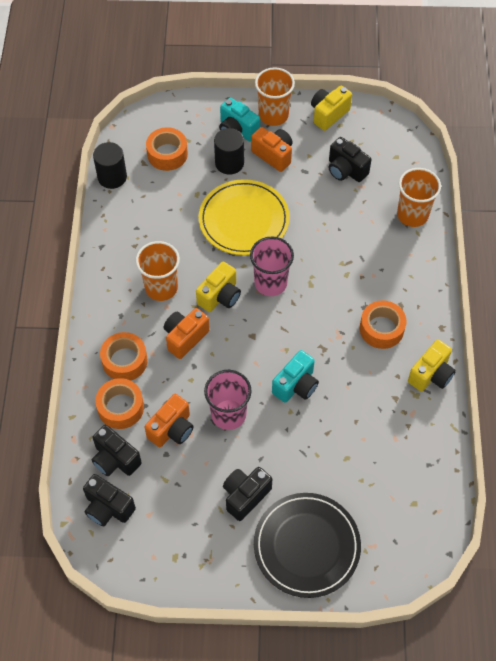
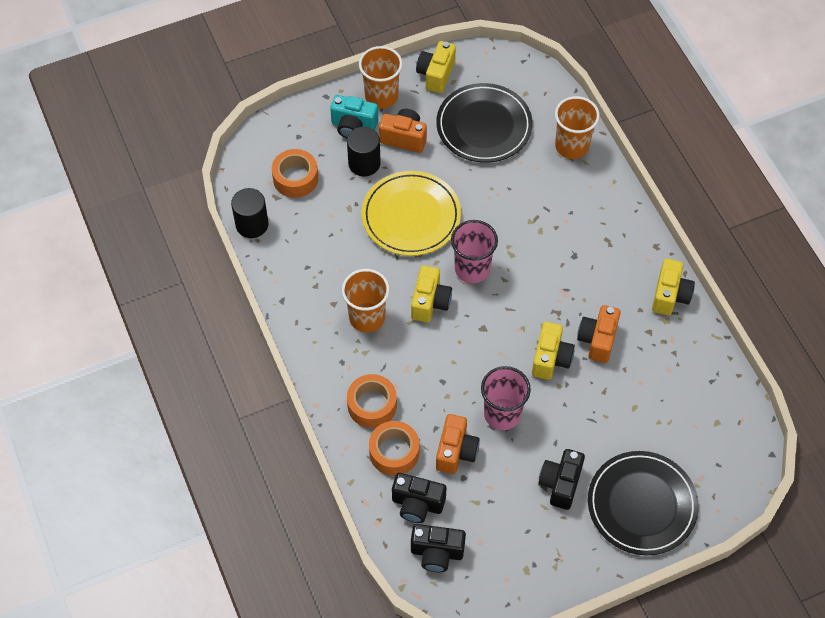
camera: 25 degrees left, 0 degrees up
(185, 338) = (418, 357): orange camera -> orange camera (597, 340)
(296, 385) = (550, 359): turquoise camera -> yellow camera
(346, 170) = (484, 126): black camera -> black plate
(381, 329) = (601, 270): orange tape -> none

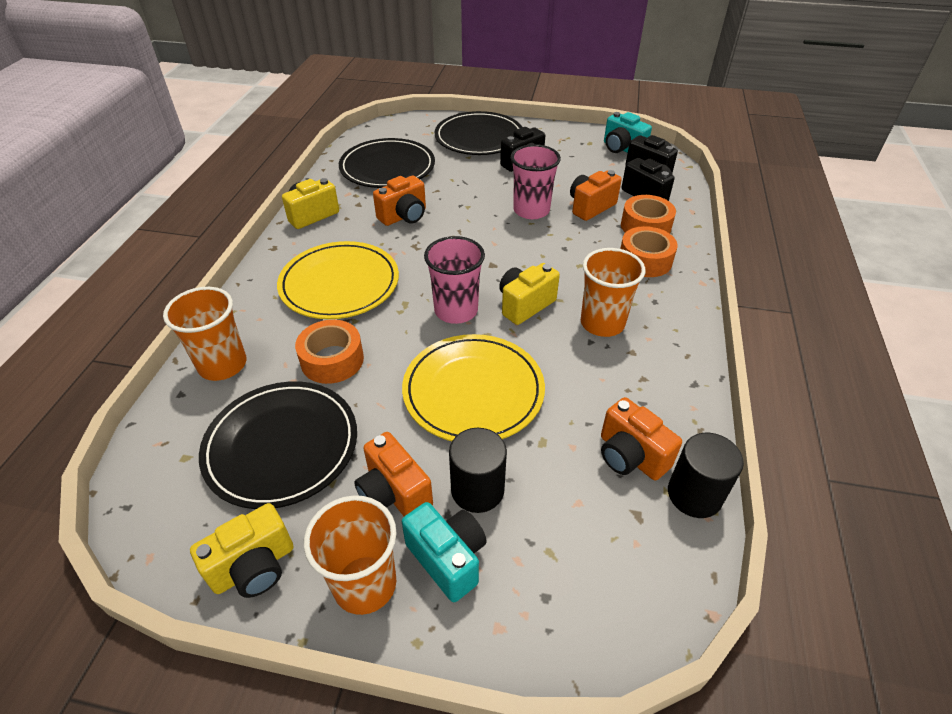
camera: 145 degrees left, 15 degrees down
(295, 178) = (592, 526): orange tape -> orange tape (332, 360)
(296, 227) = (630, 456): none -> orange camera
(486, 578) = (622, 149): none -> turquoise camera
(550, 359) = (455, 222): yellow camera -> none
(571, 243) = (339, 284): none -> yellow plate
(677, 396) = (387, 167): none -> black plate

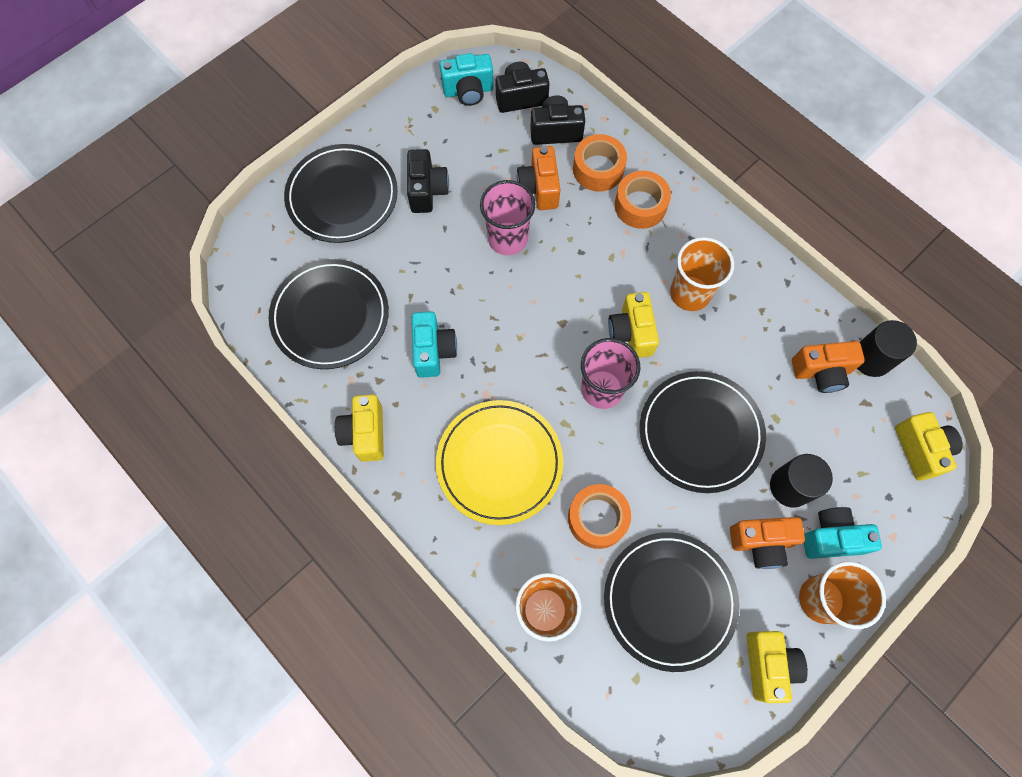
camera: 55 degrees left, 25 degrees up
(404, 216) = (433, 351): orange camera -> turquoise camera
(473, 391) = (700, 433): yellow plate -> black plate
(636, 603) = (920, 449): none -> yellow camera

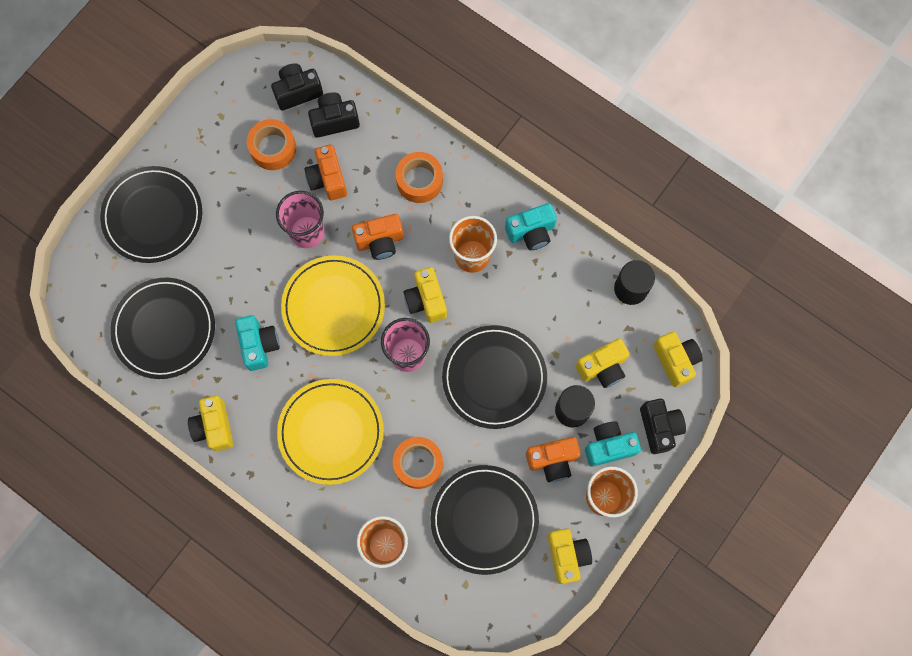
camera: 10 degrees left, 5 degrees up
(427, 191) = (228, 198): black camera -> black camera (659, 427)
(468, 91) = (248, 93): turquoise camera -> turquoise camera (531, 232)
(524, 323) = (333, 307): none -> yellow plate
(598, 169) = (377, 152): orange tape -> orange tape (273, 148)
(821, 372) = (589, 308): orange camera -> orange camera (380, 241)
(831, 443) = (602, 367): none -> yellow camera

